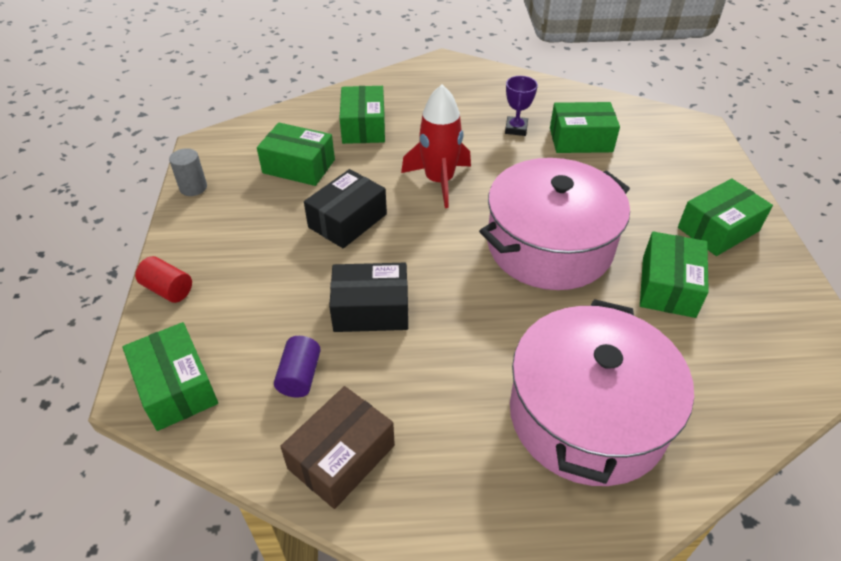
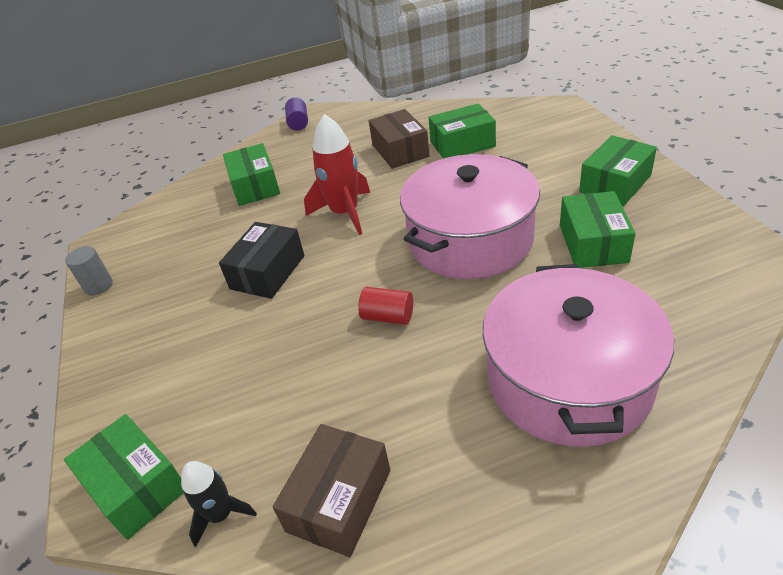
camera: 10 degrees left, 5 degrees down
(168, 289) = (99, 390): red cylinder -> red cylinder (388, 317)
(238, 435) = (221, 515): none -> black rocket
(299, 166) = (202, 237): green box -> none
(300, 376) = (268, 433): purple cylinder -> purple cylinder (298, 123)
(371, 309) = (319, 346): black box -> none
(516, 129) = (400, 150): purple trophy -> brown box

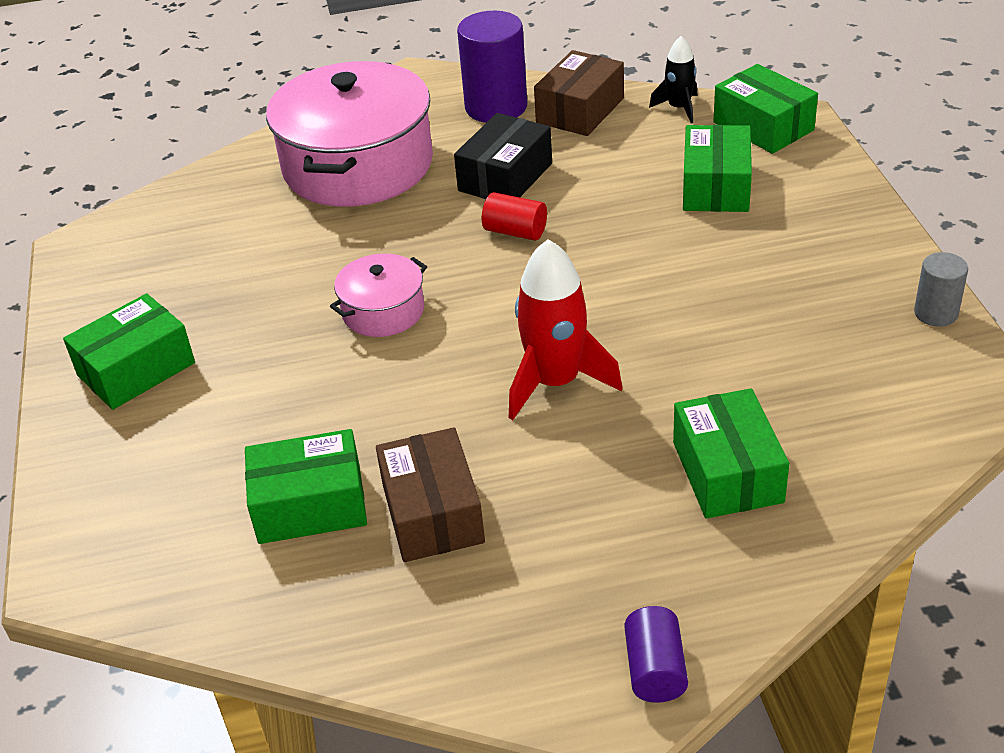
camera: 175 degrees left, 0 degrees up
(267, 272) = (673, 302): black box -> black box (505, 177)
(444, 498) = (496, 107): none -> purple cylinder
(470, 239) = (383, 311): pink pot -> pink pot, size x0.48
(593, 243) = (237, 285): green box -> green box (716, 186)

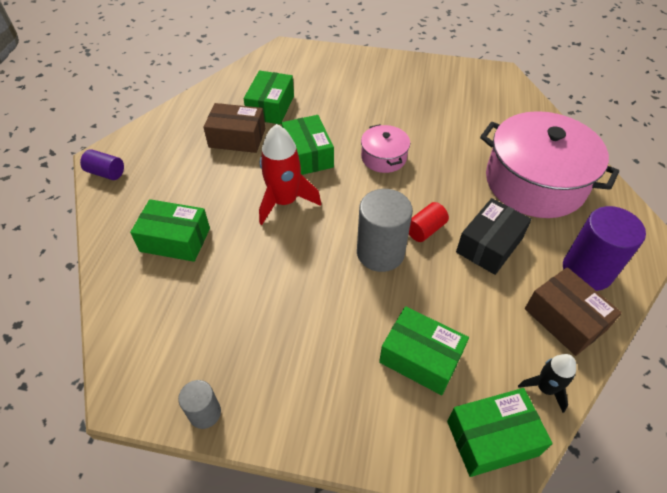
camera: 110 degrees right, 10 degrees up
(136, 369) = (391, 77): green box -> green box (308, 155)
(505, 177) = (489, 245): black box -> black box turned 75 degrees clockwise
(586, 257) = (380, 253): none -> grey cylinder

